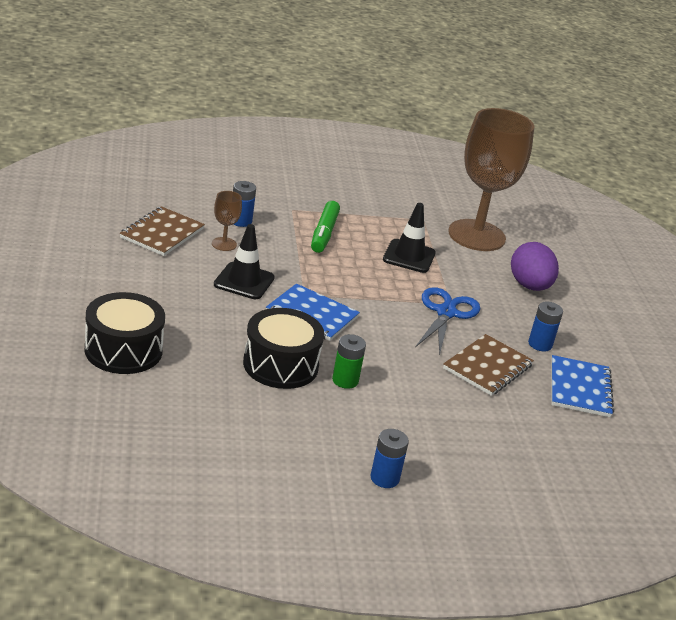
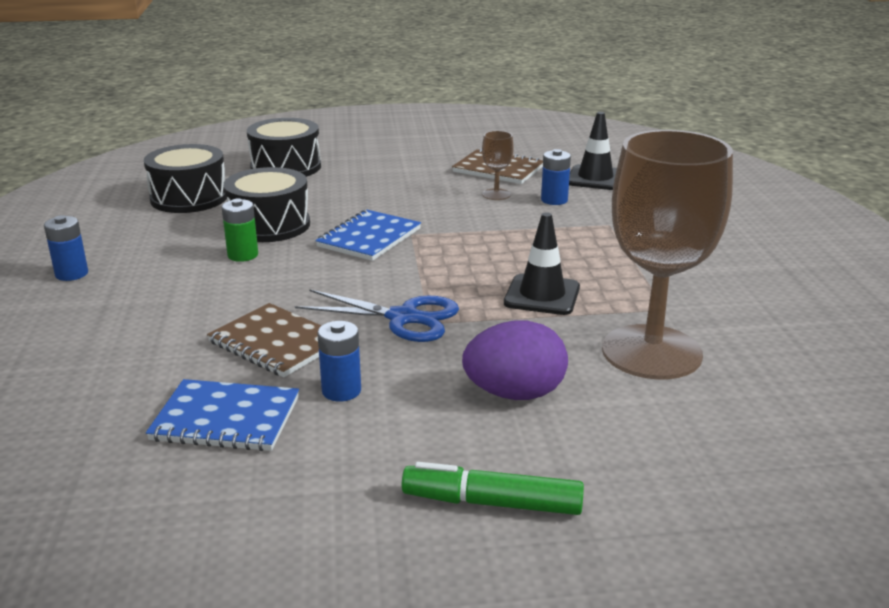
camera: 95 degrees right, 5 degrees down
(204, 414) = (189, 198): none -> black drum
(244, 281) = (424, 205): black traffic cone -> black traffic cone (595, 178)
(324, 233) = (562, 242): green marker -> green marker (492, 503)

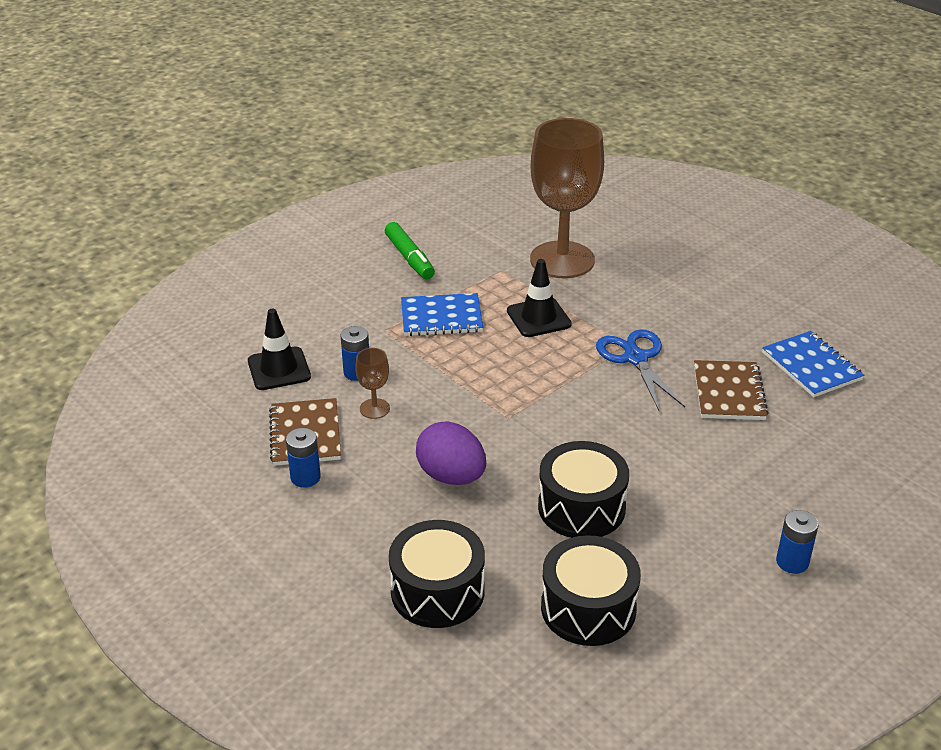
camera: 125 degrees left, 10 degrees up
(243, 255) = (648, 485): green battery -> none
(341, 391) = (736, 342): blue battery -> blue battery (305, 477)
(369, 238) = (540, 435): blue notebook -> blue notebook (441, 317)
(492, 503) = (748, 262): green marker -> green marker (409, 258)
(514, 394) = (661, 287): purple egg -> purple egg (451, 476)

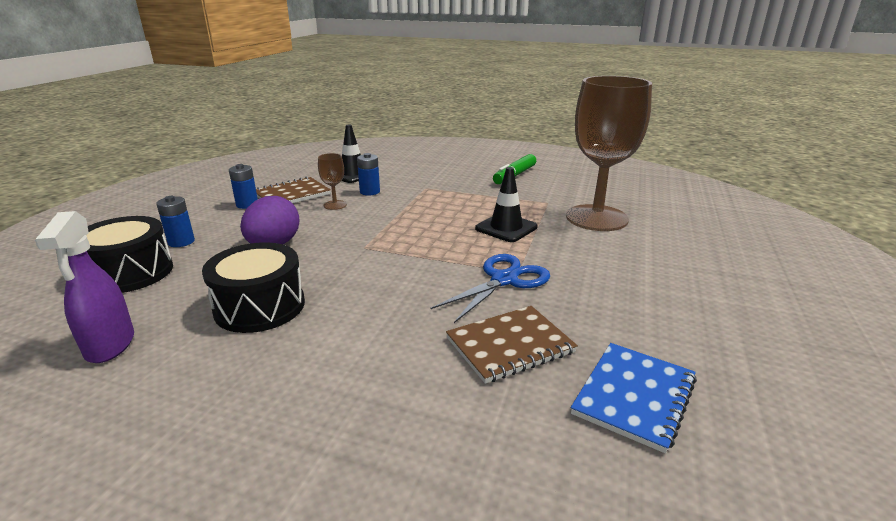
camera: 60 degrees right, 10 degrees down
(441, 317) = (461, 199): blue notebook -> none
(588, 608) = (110, 345): black drum -> purple spray bottle
(792, 562) = (212, 481): blue battery -> blue battery (181, 242)

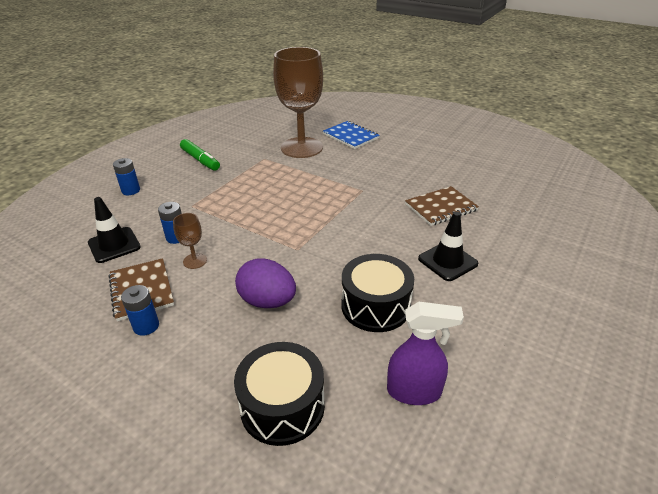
camera: 75 degrees left, 10 degrees up
(181, 242) = (223, 373): blue battery -> blue battery (131, 190)
(504, 280) = (371, 196): blue scissors -> none
(506, 228) = (298, 182): black traffic cone -> black traffic cone (447, 261)
(510, 345) = (441, 207): brown notebook -> brown notebook turned 75 degrees clockwise
(634, 396) = (483, 184): blue notebook -> blue notebook (351, 136)

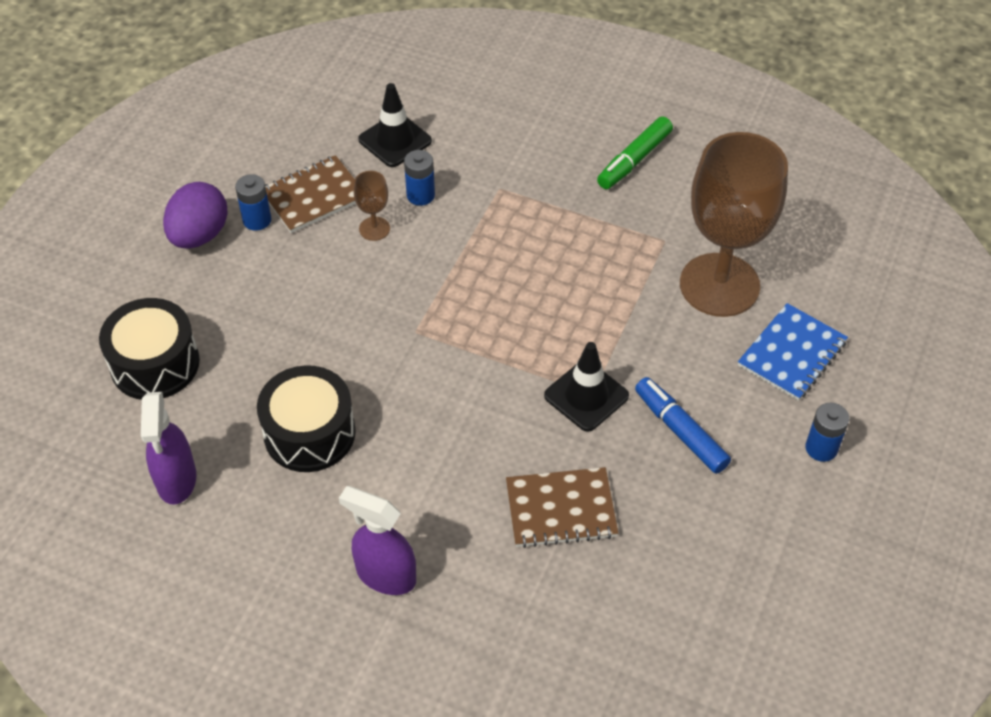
camera: 80 degrees right, 15 degrees up
(131, 190) = (524, 110): blue battery -> blue battery (821, 448)
(267, 301) = (307, 319): purple egg -> purple egg (199, 235)
(392, 168) = (680, 431): none -> blue marker
(441, 207) = (561, 509): brown notebook -> brown notebook turned 60 degrees counterclockwise
(447, 261) = (414, 517): black traffic cone -> black traffic cone (586, 396)
(492, 277) = (385, 575): none -> purple spray bottle

